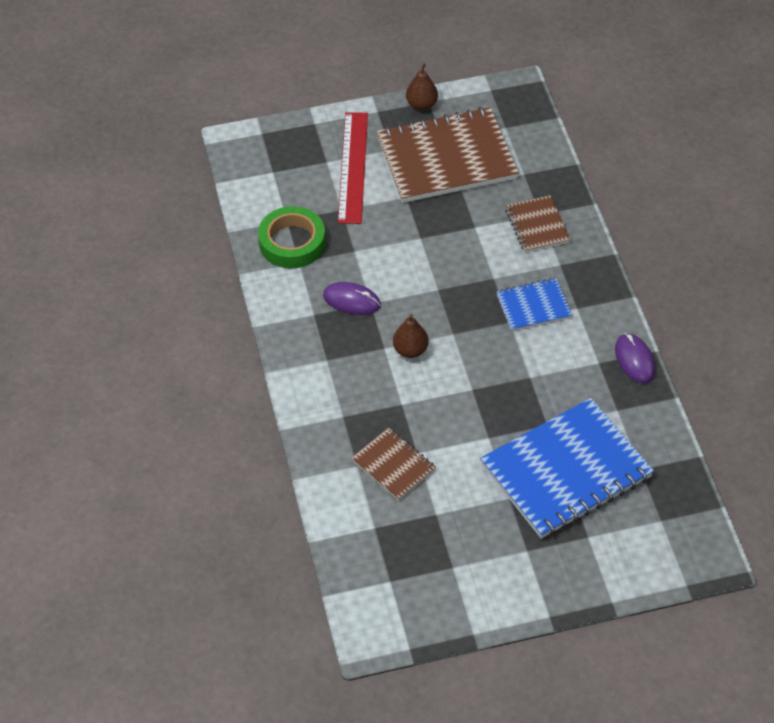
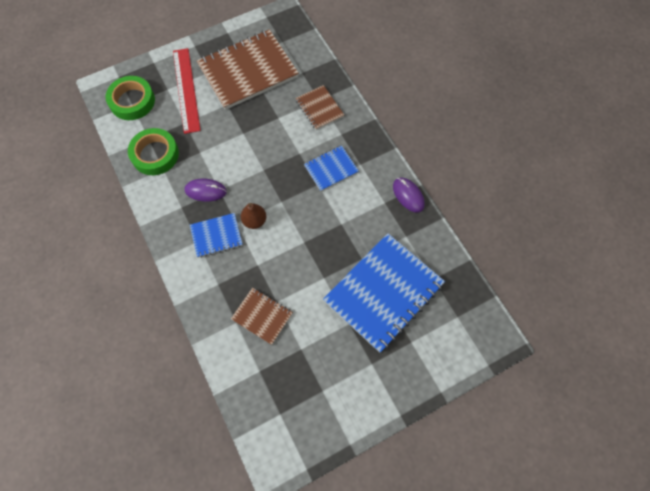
camera: 15 degrees left, 15 degrees up
(274, 169) = (132, 101): none -> green tape
(354, 358) = (216, 236): none -> blue notebook
(421, 104) = (223, 35): brown pear -> none

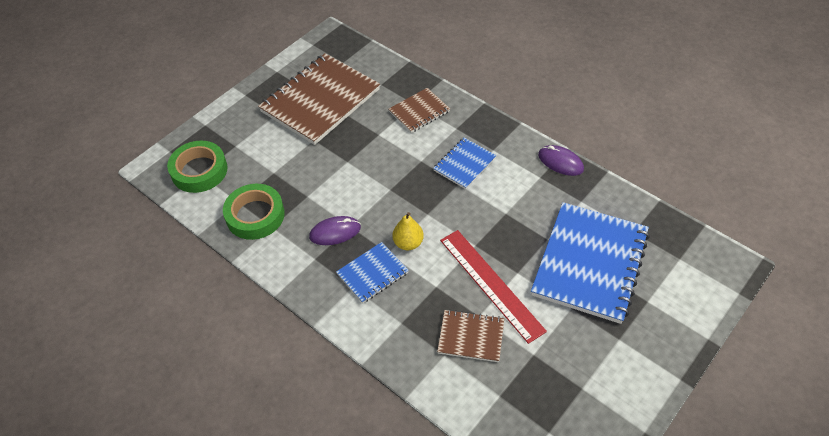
camera: 20 degrees left, 15 degrees down
(186, 89) = (258, 139): red ruler -> red ruler (491, 284)
(254, 221) = (408, 243): brown pear -> yellow pear
(319, 108) = (419, 111): brown notebook -> brown notebook turned 75 degrees counterclockwise

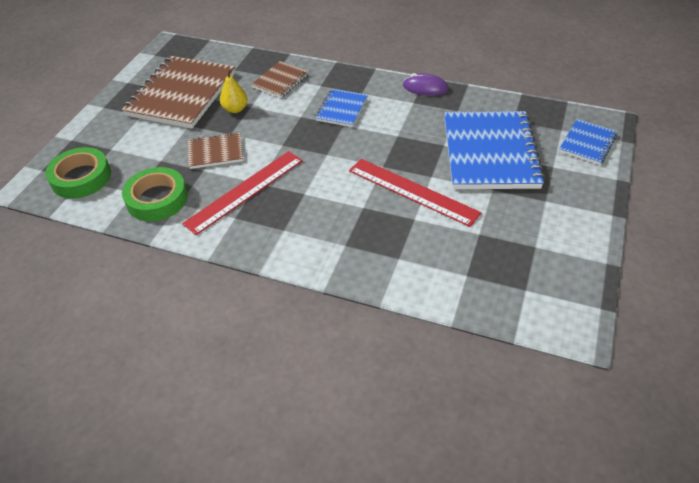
camera: 20 degrees left, 5 degrees down
(335, 232) = (245, 191): purple mouse -> red ruler
(372, 273) = (298, 214): blue notebook -> blue notebook (587, 143)
(408, 243) = (320, 181): yellow pear -> yellow pear (235, 109)
(471, 337) = (416, 237): brown notebook -> brown notebook (215, 152)

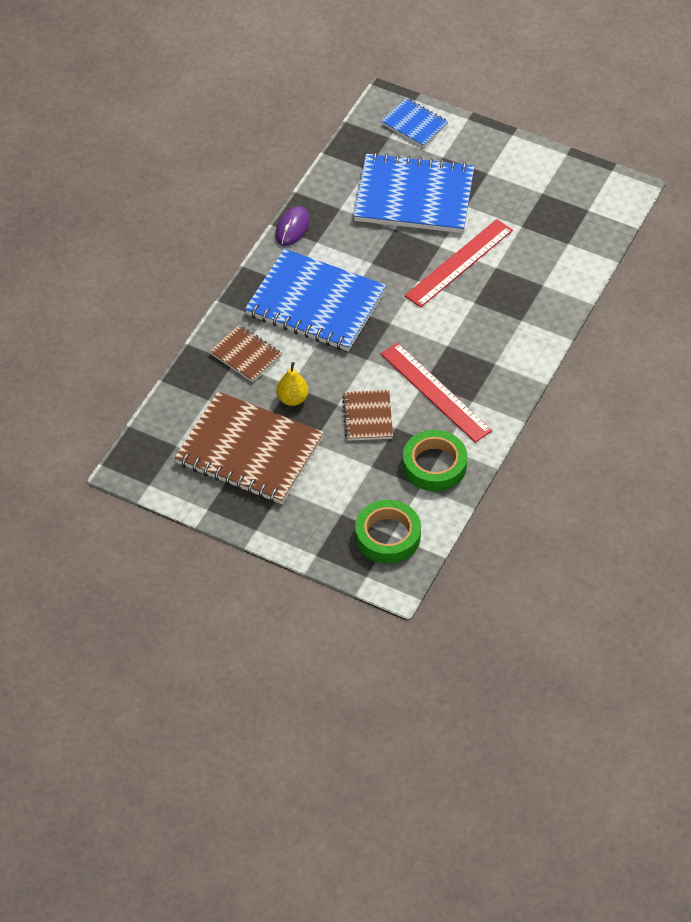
camera: 85 degrees left, 5 degrees up
(342, 109) = (315, 303): blue notebook -> blue notebook, size x2.02

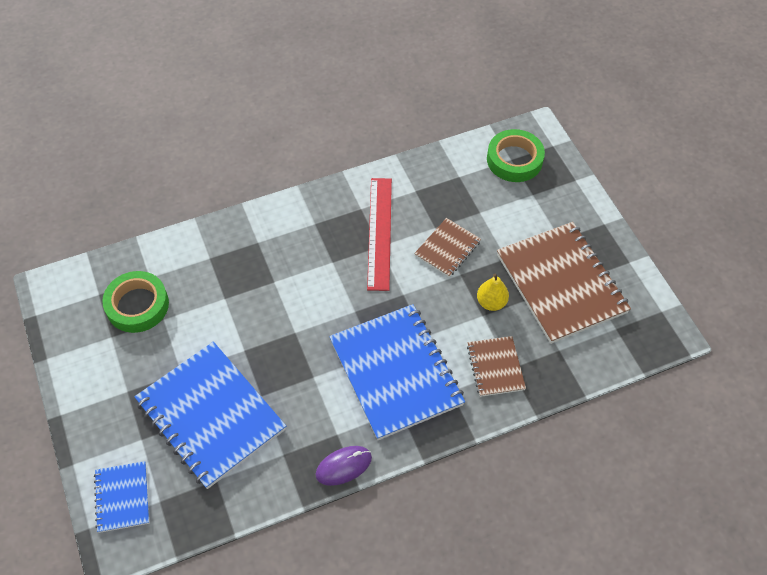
camera: 140 degrees left, 5 degrees up
(434, 465) = (435, 183): green tape -> green tape (137, 305)
(459, 263) = (247, 323): red ruler -> none

